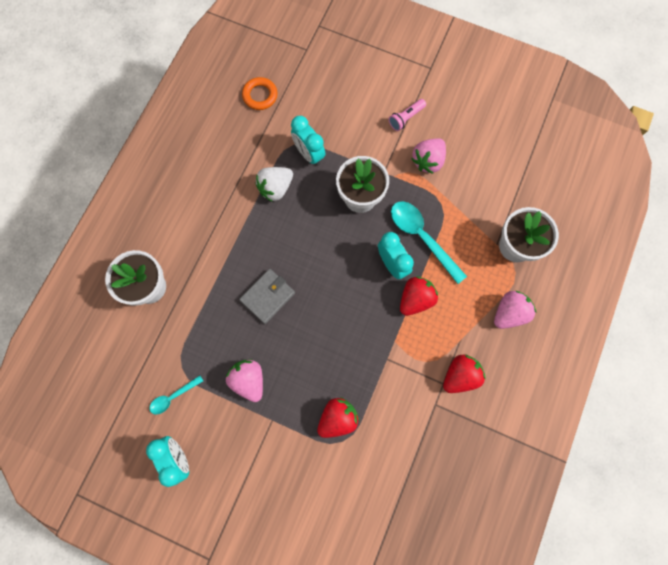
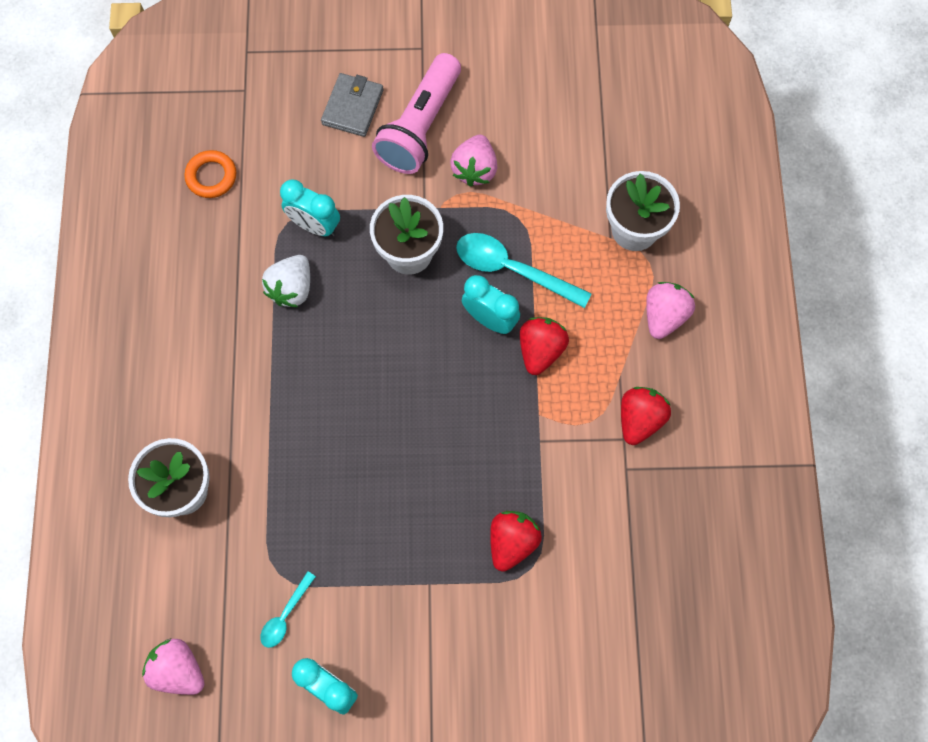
camera: 25 degrees left, 5 degrees down
(249, 380) = (375, 548): pink strawberry -> pink strawberry (178, 670)
(267, 296) = (348, 432): grey wallet -> grey wallet (352, 107)
(406, 118) = (420, 126): pink flashlight -> pink flashlight, size x2.19

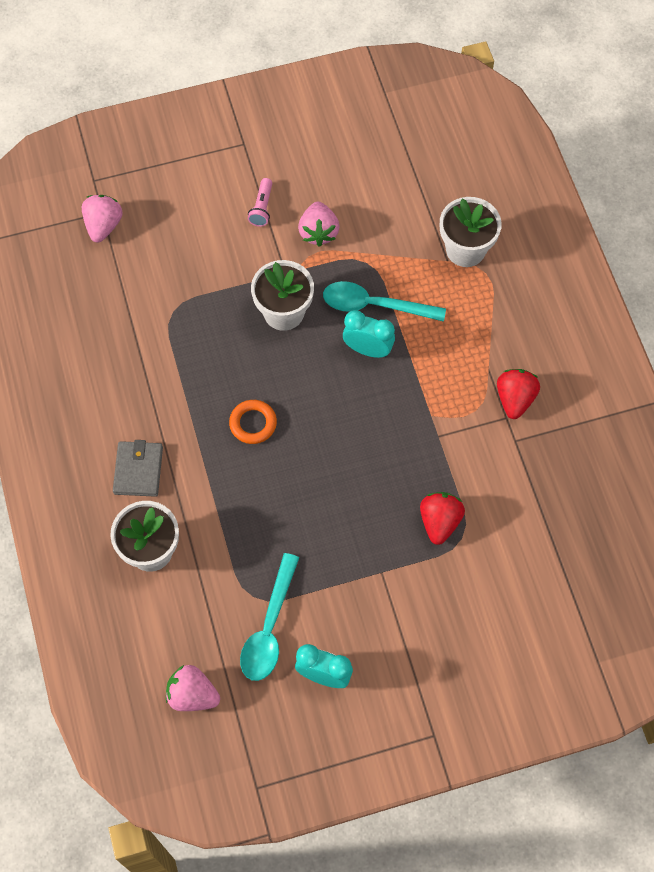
camera: 15 degrees left, 5 degrees down
(211, 176) = (95, 290): orange ring -> orange ring (253, 423)
(285, 615) = (269, 628): turquoise spoon -> turquoise spoon, size x1.87
(291, 288) = (193, 365): white strawberry -> none
(314, 225) = (197, 309): turquoise clock -> none
(352, 107) = (199, 205): grey wallet -> grey wallet (138, 470)
(420, 126) = (262, 208): pink flashlight -> pink flashlight, size x0.46
(540, 350) = (417, 364): red strawberry -> none
(664, 316) = (510, 312): pink strawberry -> pink strawberry (103, 226)

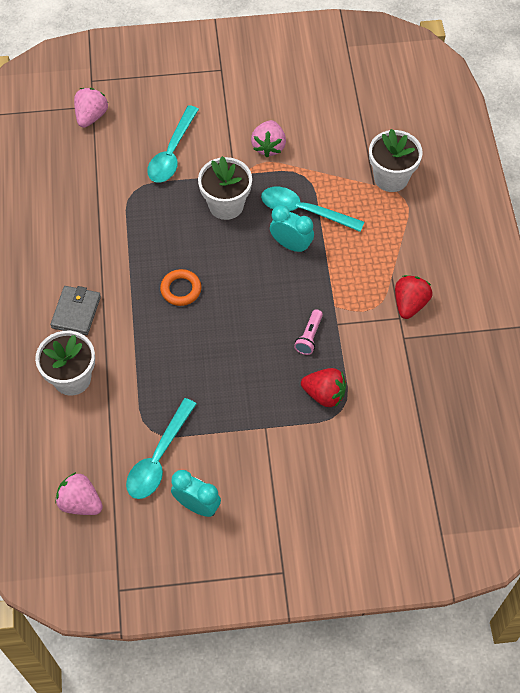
camera: 10 degrees right, 5 degrees down
(207, 257) = (171, 153): none -> turquoise spoon
(262, 208) = (225, 121): pink flashlight -> pink flashlight (309, 337)
(439, 522) = (324, 394): red strawberry -> red strawberry turned 90 degrees clockwise

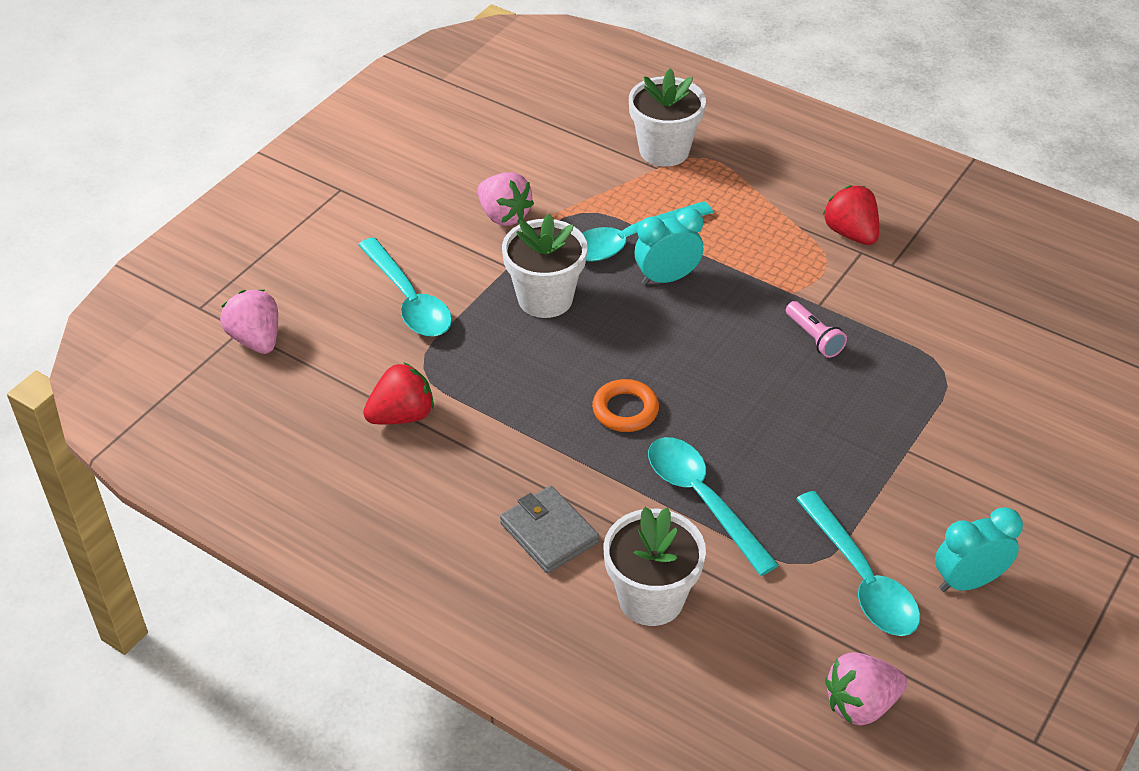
camera: 50 degrees left, 15 degrees down
(151, 359) = (702, 499): none -> turquoise spoon
(324, 394) = (908, 371): red strawberry -> red strawberry (402, 415)

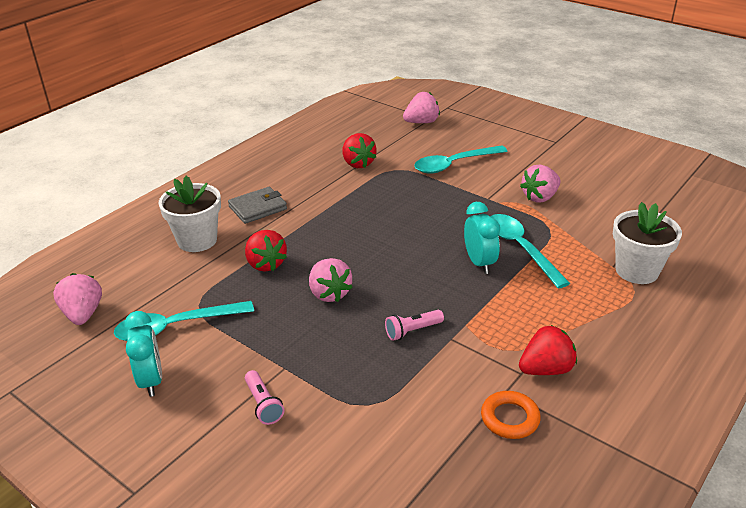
camera: 95 degrees right, 10 degrees down
(545, 298) = (456, 211): white flower pot -> none
(625, 410) = (349, 238): orange ring -> orange ring (510, 418)
(702, 499) = (265, 264): turquoise spoon -> red strawberry
(757, 421) = (329, 293): none -> pink strawberry
(972, 461) = (263, 404): none -> pink flashlight

